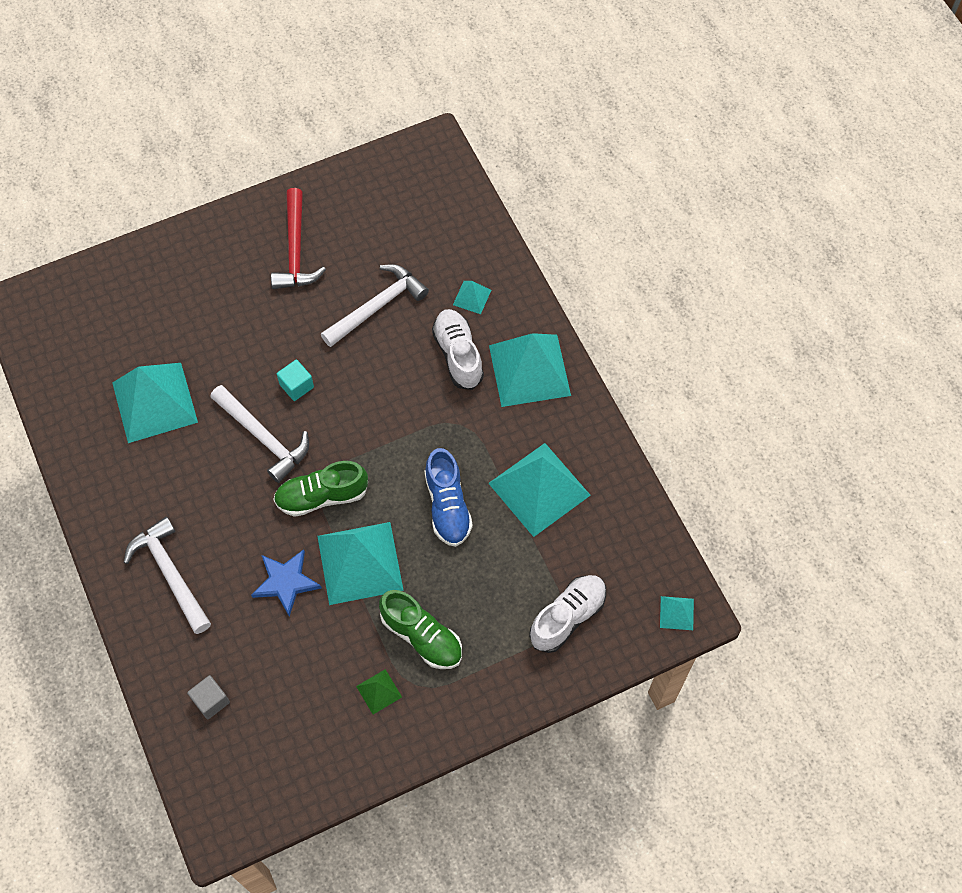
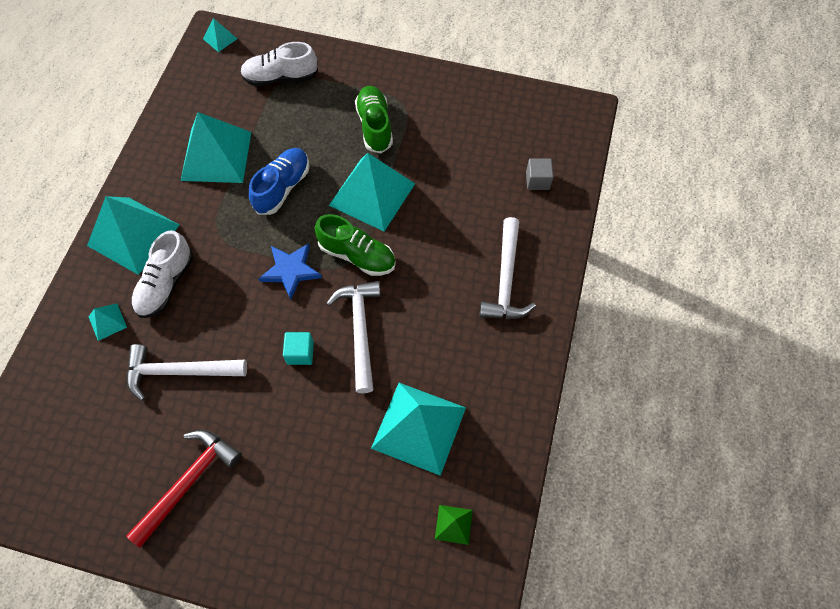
camera: 140 degrees left, 0 degrees up
(286, 582) = (431, 217): blue star -> blue star (291, 270)
(379, 691) = (428, 115): green pyramid -> green pyramid (453, 524)

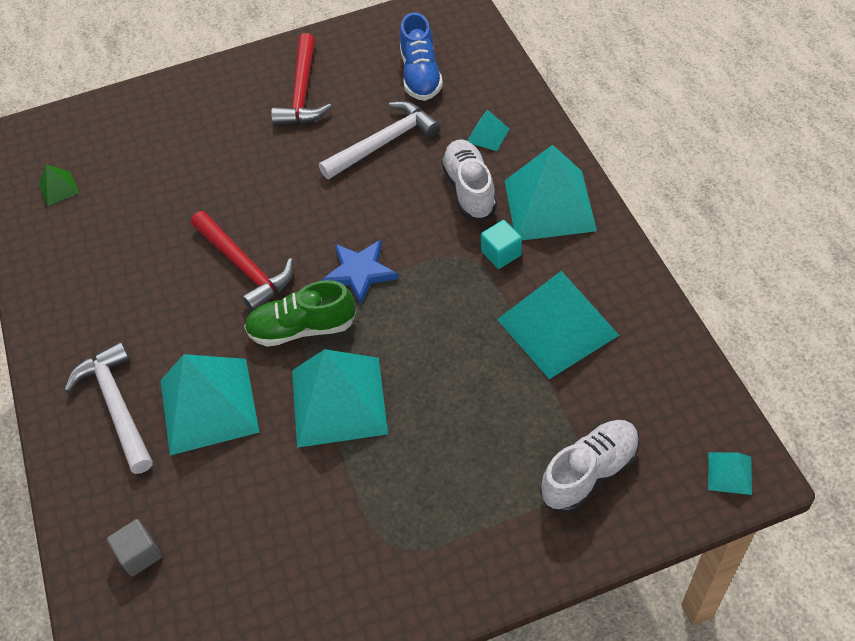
camera: 150 degrees right, 10 degrees down
(282, 187) = (447, 342): blue shoe -> blue shoe (420, 75)
(300, 353) = (287, 217): turquoise cube -> turquoise cube (501, 253)
(359, 330) = (244, 266): white hammer -> red hammer
(374, 126) = (406, 488): green shoe -> none
(419, 428) = (131, 230): turquoise pyramid -> turquoise pyramid (208, 405)

